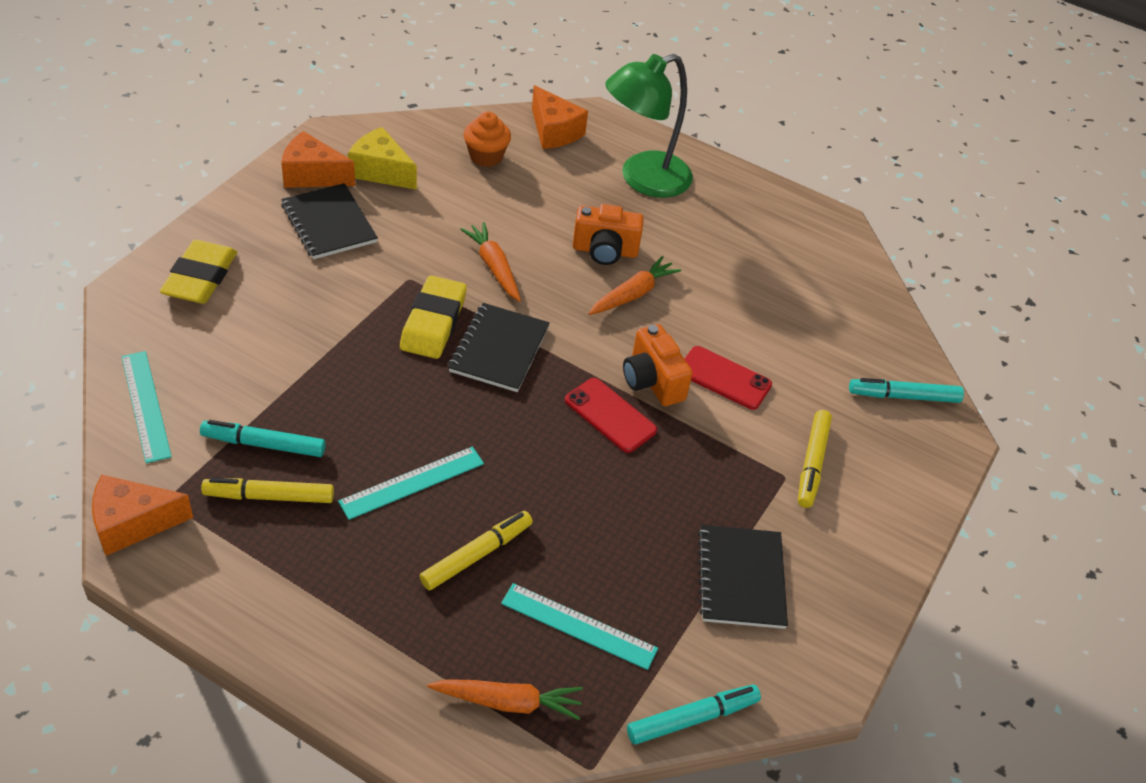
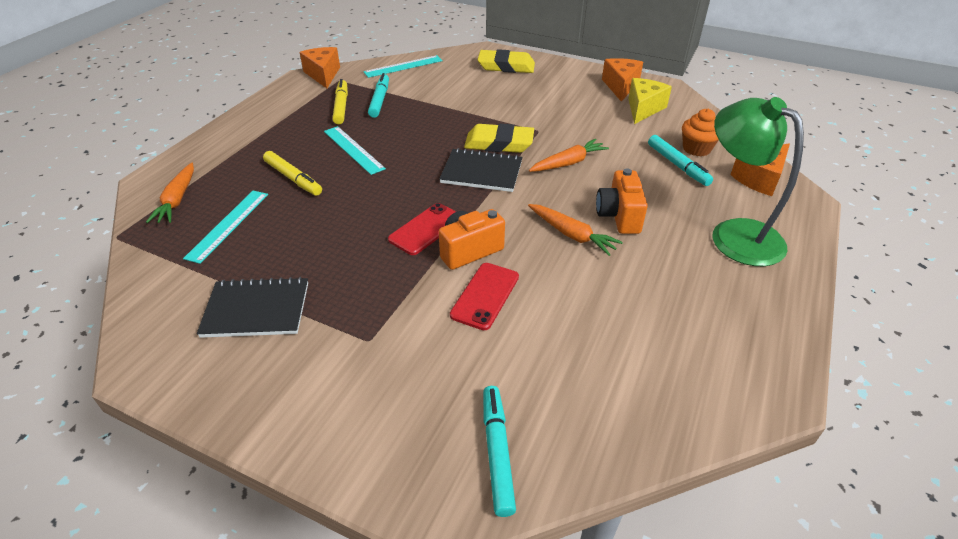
camera: 90 degrees right, 5 degrees down
(329, 223) = (576, 97): black notebook -> none
(692, 718) = (135, 283): turquoise marker -> turquoise marker (677, 165)
(812, 463) = (386, 361): yellow marker -> none

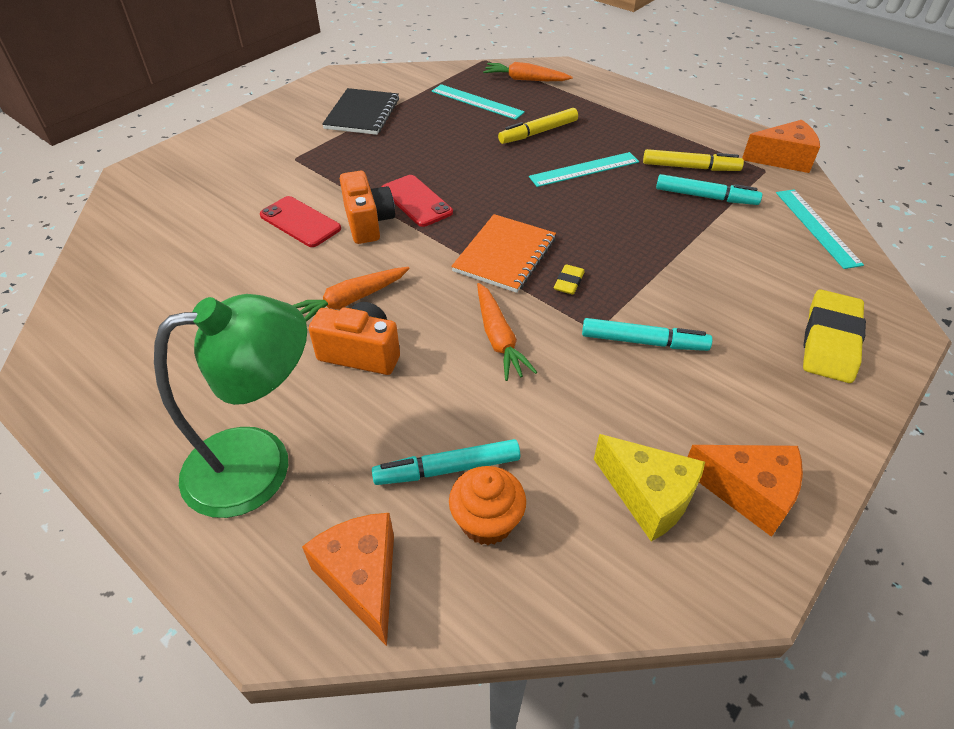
camera: 105 degrees right, 5 degrees up
(481, 172) = (505, 255): black notebook -> orange notebook
(497, 452) = (147, 201): turquoise marker -> turquoise marker (643, 342)
(499, 143) = (569, 282): yellow eraser -> yellow eraser, size x0.47

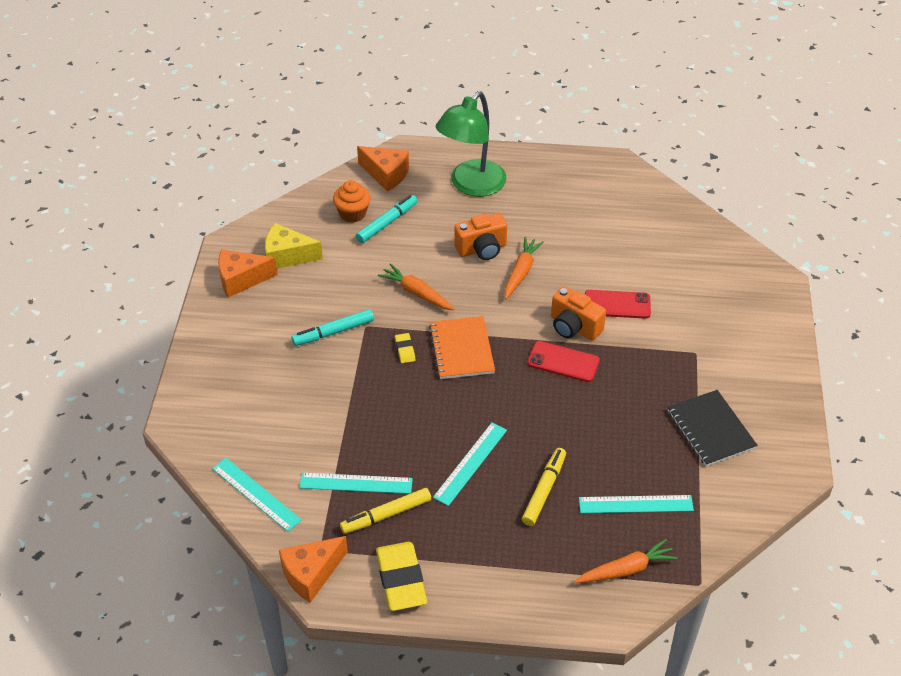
camera: 145 degrees right, 0 degrees up
(705, 197) = (356, 483): turquoise marker -> turquoise ruler
(830, 341) = (221, 389): yellow eraser -> yellow eraser (401, 579)

